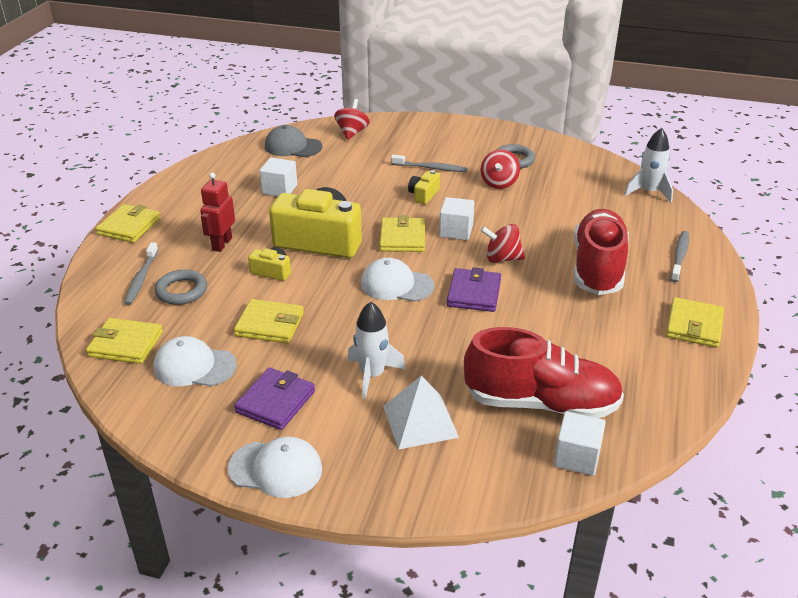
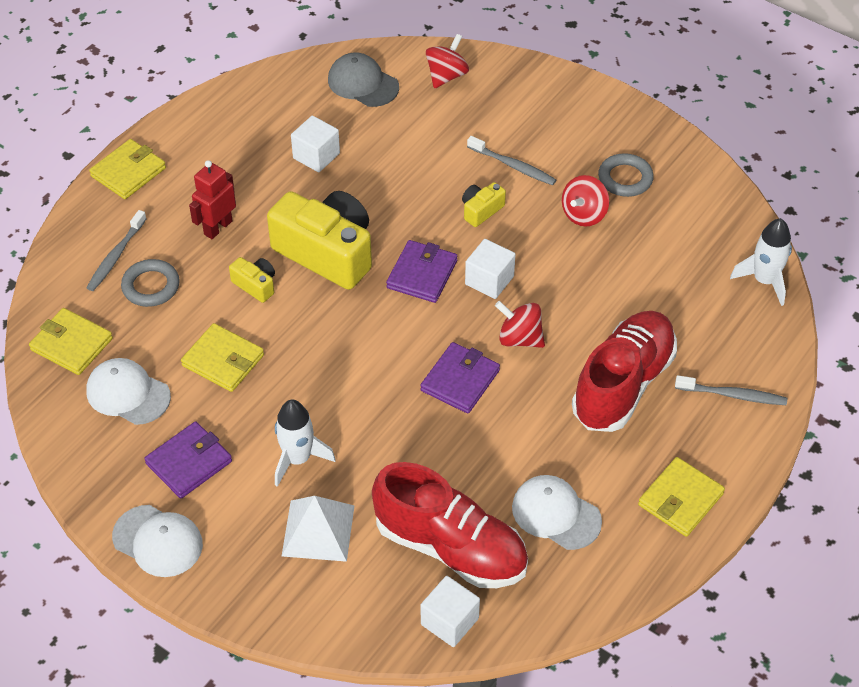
camera: 20 degrees right, 15 degrees up
(396, 285) = (381, 343): white cap -> white cap (556, 514)
(402, 238) = (422, 274): yellow wallet -> purple wallet
(679, 256) = (733, 395): grey toothbrush -> grey toothbrush turned 60 degrees clockwise

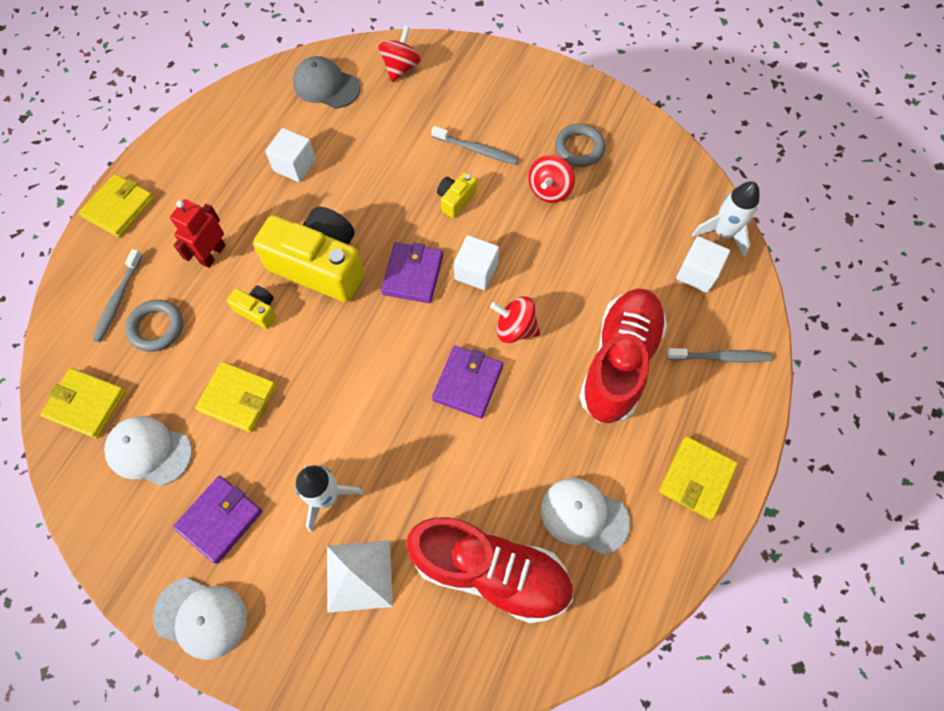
camera: 10 degrees left, 15 degrees up
(449, 621) = (505, 658): white cube -> white cube (697, 273)

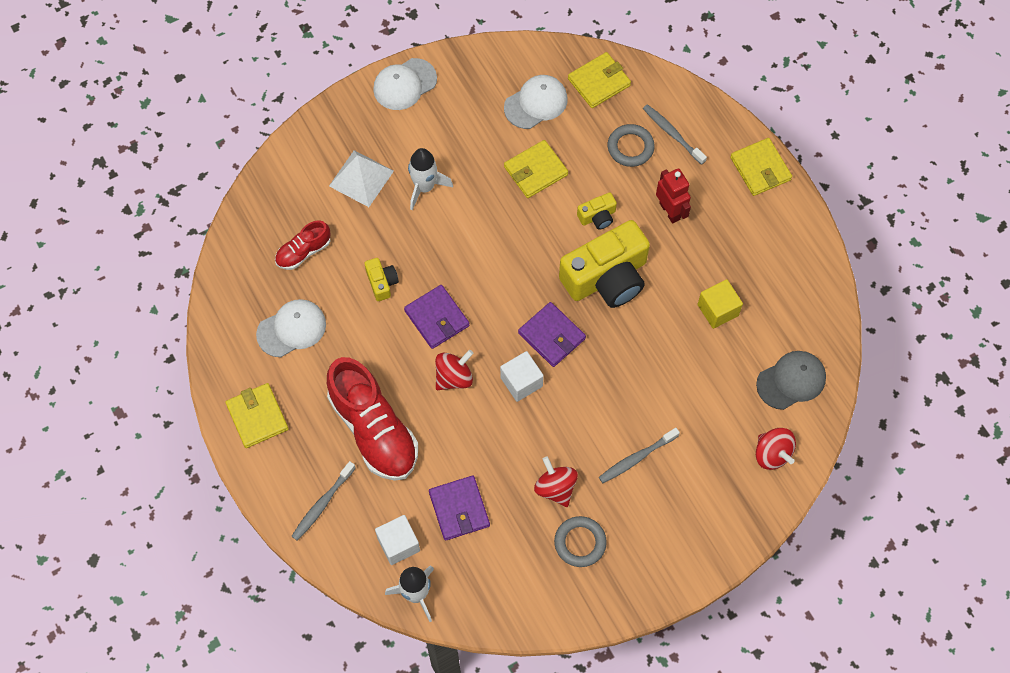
camera: 125 degrees right, 0 degrees up
(220, 519) = (457, 121): purple wallet -> purple wallet (459, 509)
(295, 165) = (718, 310): white cube -> yellow cube
(456, 199) = (598, 409): yellow camera -> yellow camera (382, 282)
(491, 571) = (303, 252): red shoe -> red shoe, size x0.50

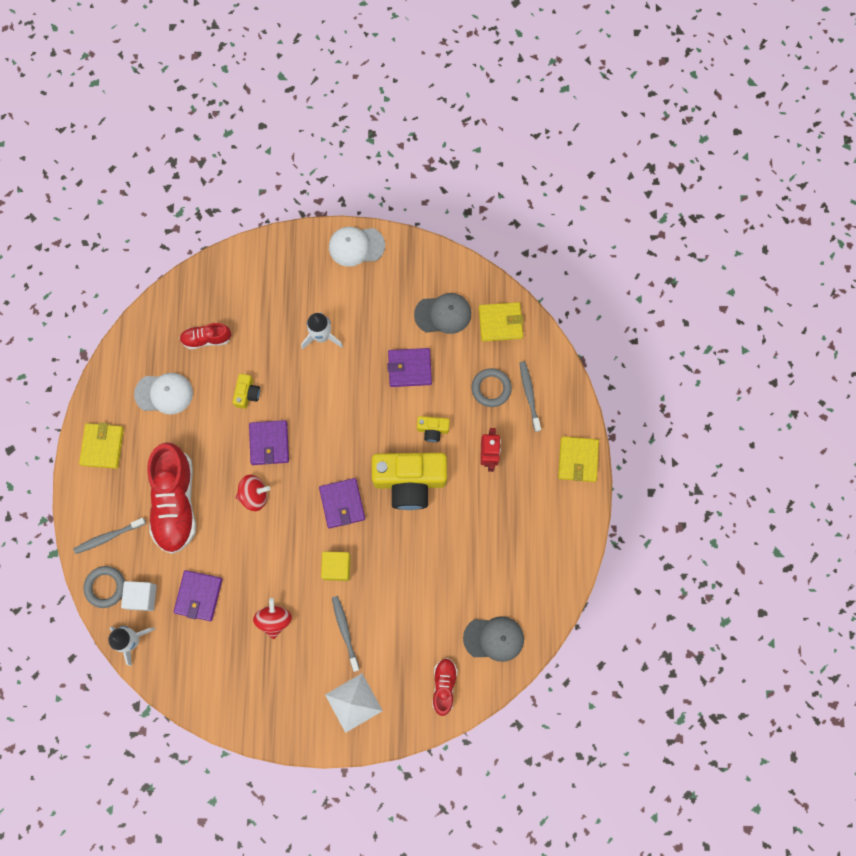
camera: 30 degrees right, 10 degrees up
(361, 178) = (281, 304): white pyramid -> white pyramid (353, 702)
(521, 382) = (299, 526): white cube -> none
(535, 171) = (409, 368): yellow wallet -> purple wallet
(536, 103) = (443, 314): white cap -> grey cap
(580, 543) = (266, 670): grey ring -> grey ring (105, 587)
(636, 458) = (345, 631): grey toothbrush -> grey toothbrush turned 75 degrees clockwise
(718, 310) = (475, 553): yellow cube -> yellow cube (337, 567)
(772, 454) = (444, 686): red spinning top -> red shoe

